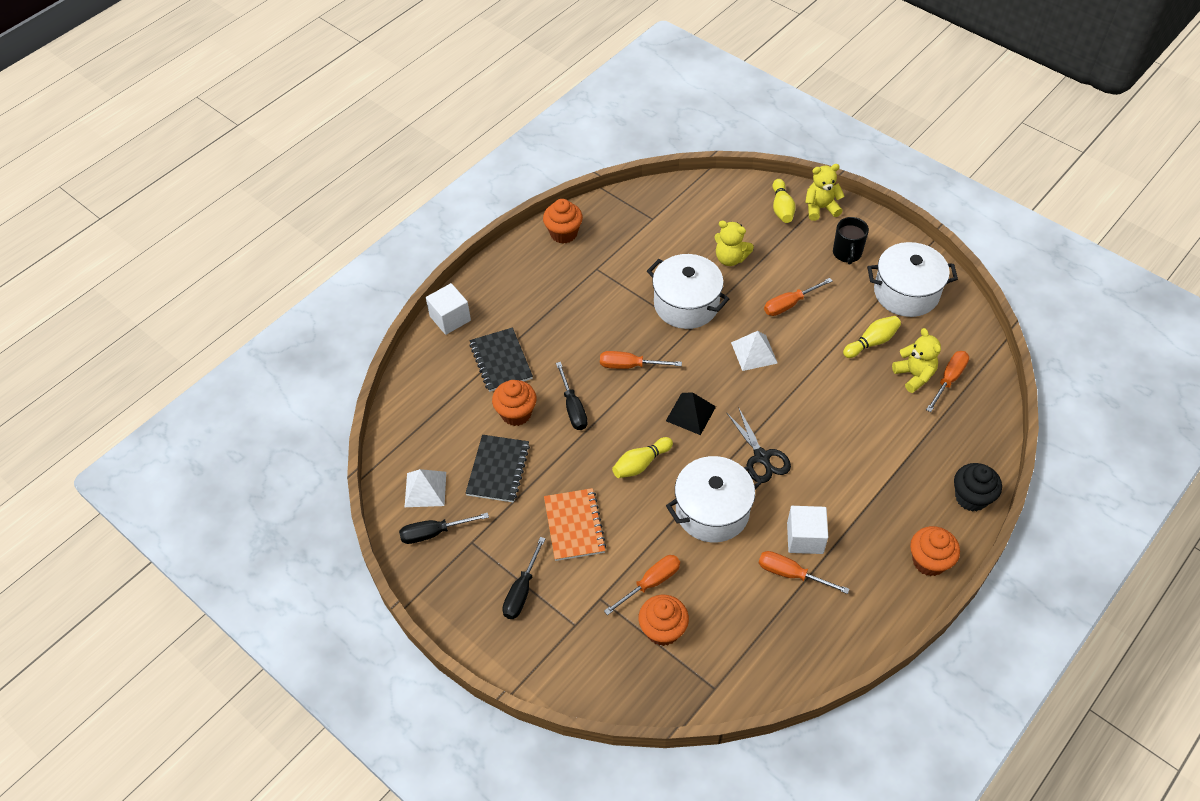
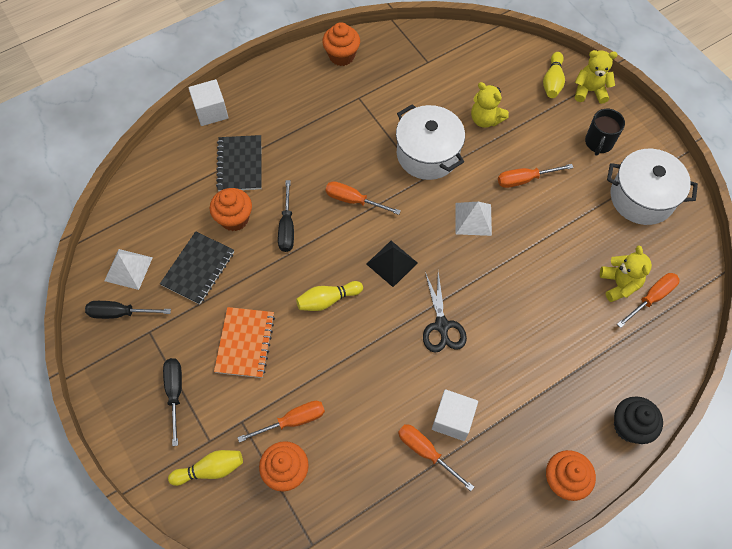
camera: 15 degrees right, 10 degrees up
(522, 591) = (175, 393): black screwdriver -> black screwdriver turned 135 degrees clockwise
(712, 511) = (376, 366): white pot -> none
(871, 342) = (589, 239): yellow bowling pin -> yellow bowling pin (210, 469)

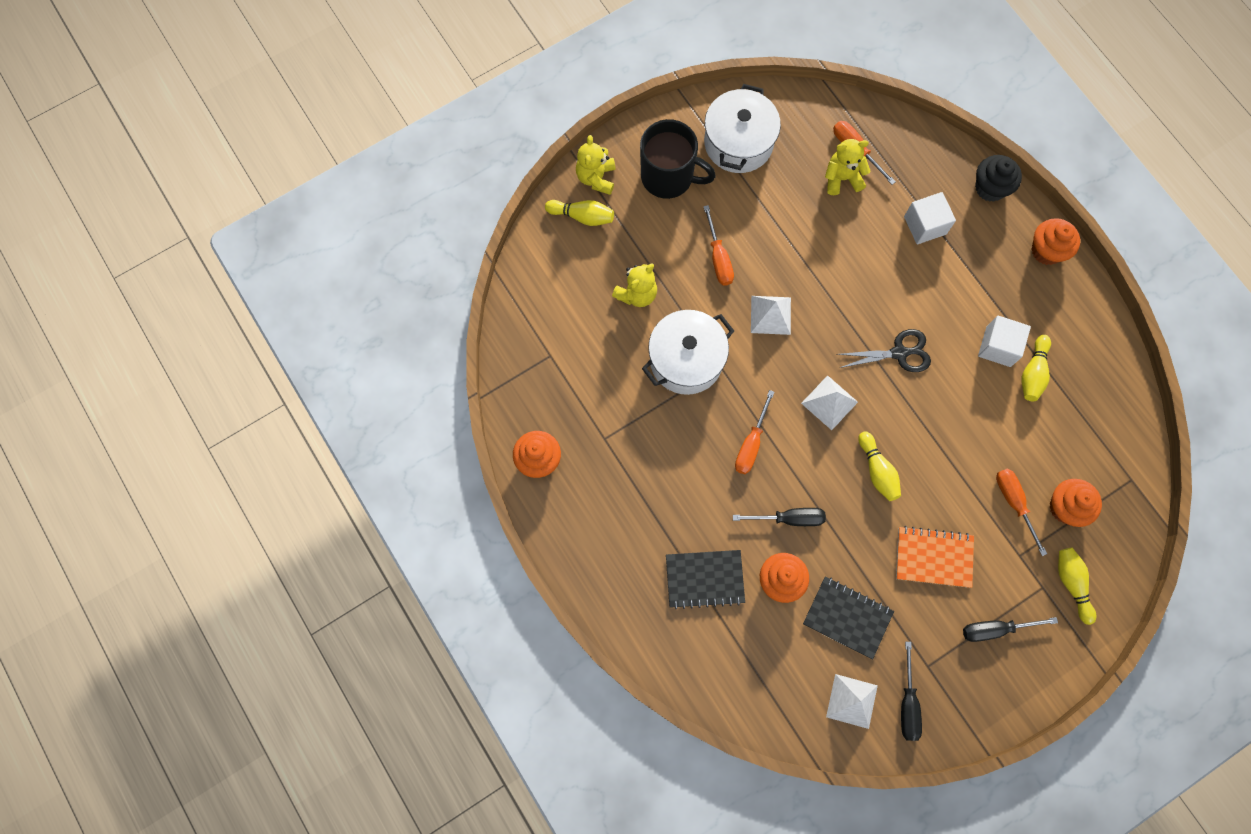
camera: 90 degrees left, 10 degrees up
(211, 111) = (625, 622): white cube -> white cube (925, 225)
(392, 263) = (829, 402): black pyramid -> white pyramid
(426, 452) = (1033, 373): orange screwdriver -> yellow bowling pin
(598, 143) = (668, 177): black mug -> black mug, size x1.61

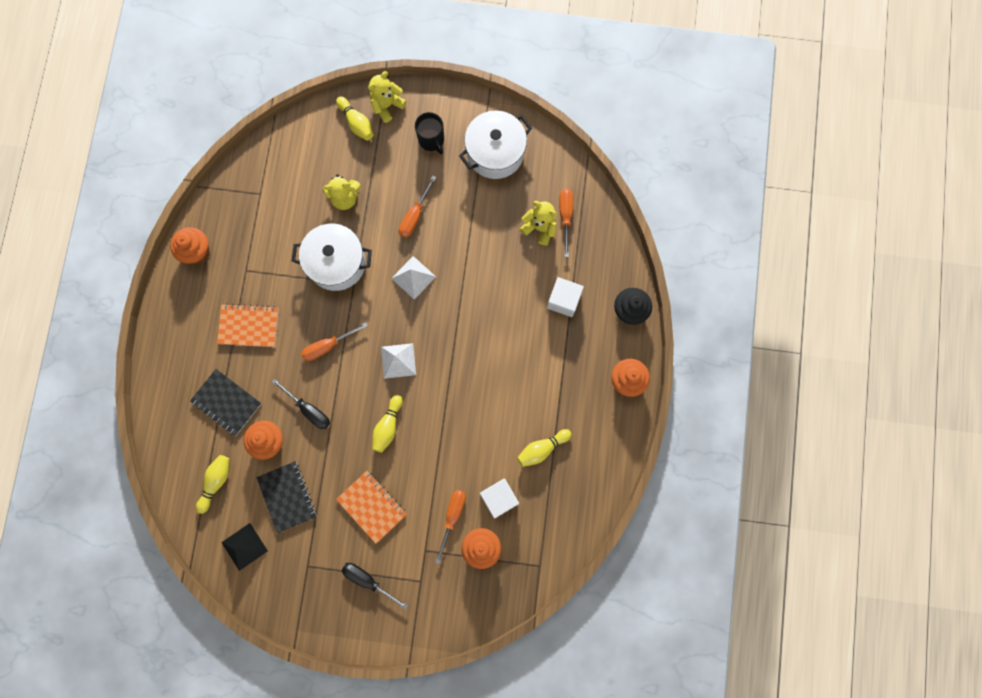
camera: 40 degrees right, 5 degrees up
(657, 488) = (249, 326): none -> orange notebook
(668, 177) = (431, 140): black mug -> black mug, size x0.62
(851, 701) = (244, 546): white pyramid -> black pyramid
(899, 353) = (470, 366): black scissors -> none
(908, 703) = (275, 577): black screwdriver -> none
(998, 347) = (536, 414): white cube -> white cube (499, 498)
(1072, 584) = (440, 595): yellow bowling pin -> yellow bowling pin (216, 482)

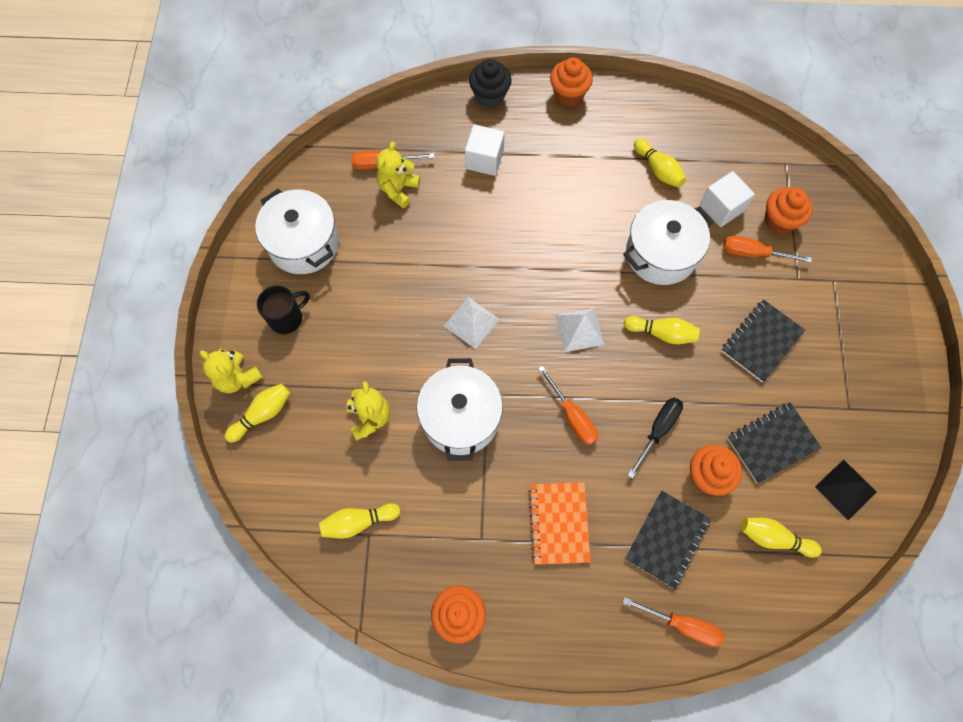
camera: 95 degrees left, 10 degrees down
(269, 187) = (358, 522): none -> yellow bowling pin
(368, 580) = (847, 337): black screwdriver -> none
(372, 506) = (761, 341): orange notebook -> black notebook
(415, 216) = (390, 328): orange screwdriver -> orange screwdriver (682, 625)
(459, 437) = (661, 254): none -> white pot

